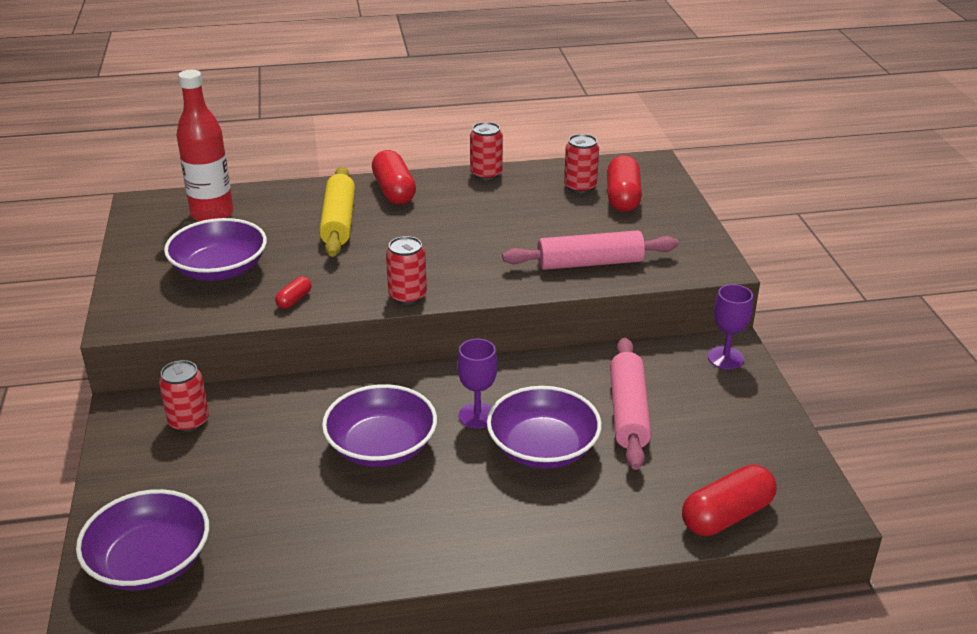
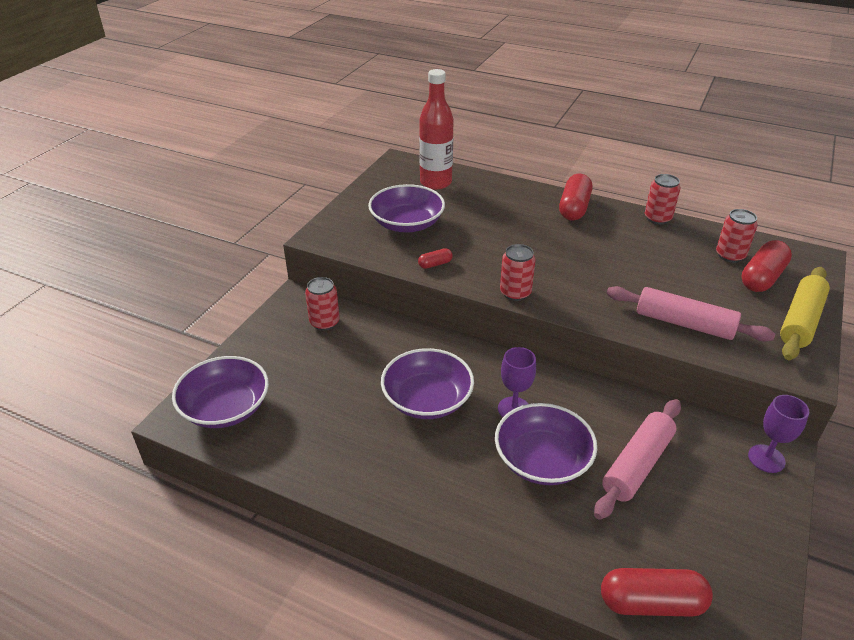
camera: 35 degrees right, 5 degrees up
(339, 221) = (514, 217): yellow rolling pin -> yellow rolling pin (800, 321)

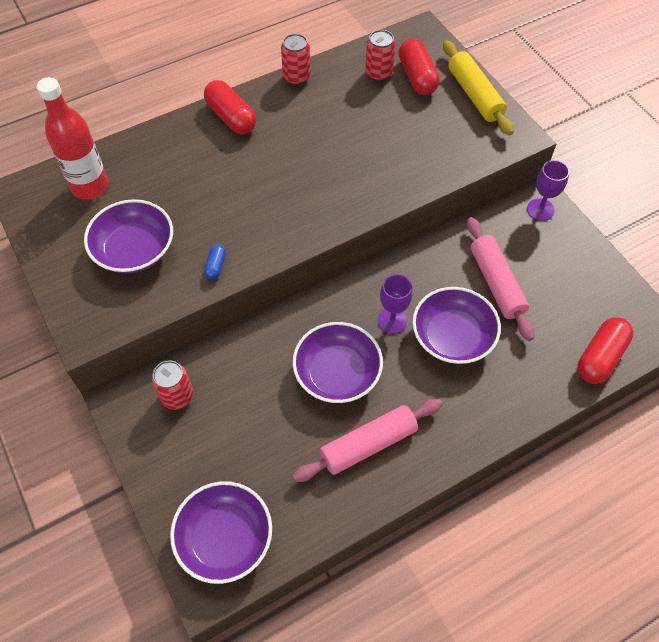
camera: 55 degrees left, 20 degrees up
(435, 264) = (216, 266): red capsule -> blue capsule
(515, 293) = (304, 235): red can -> none
(684, 323) = (426, 158): pink rolling pin -> pink rolling pin (368, 444)

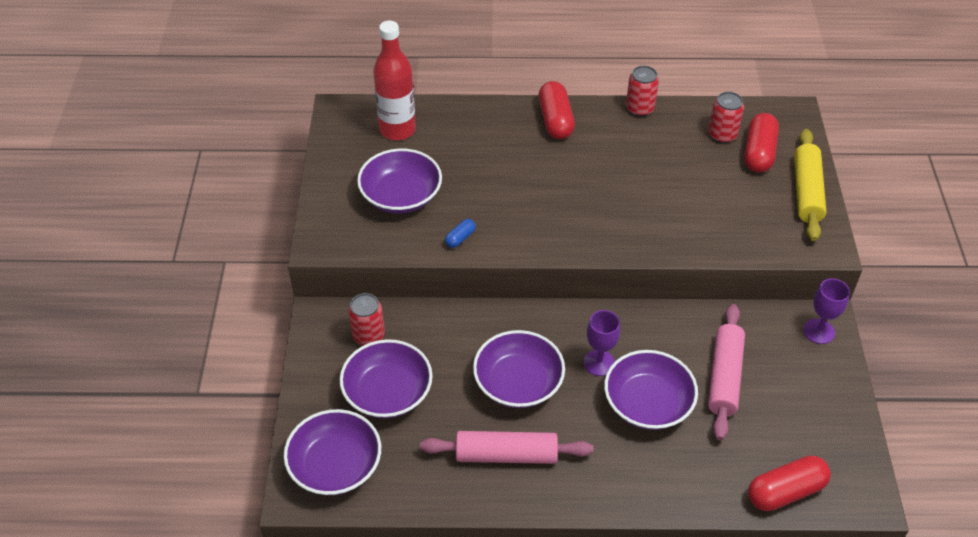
camera: 30 degrees right, 10 degrees down
(229, 442) = (388, 392): none -> purple bowl

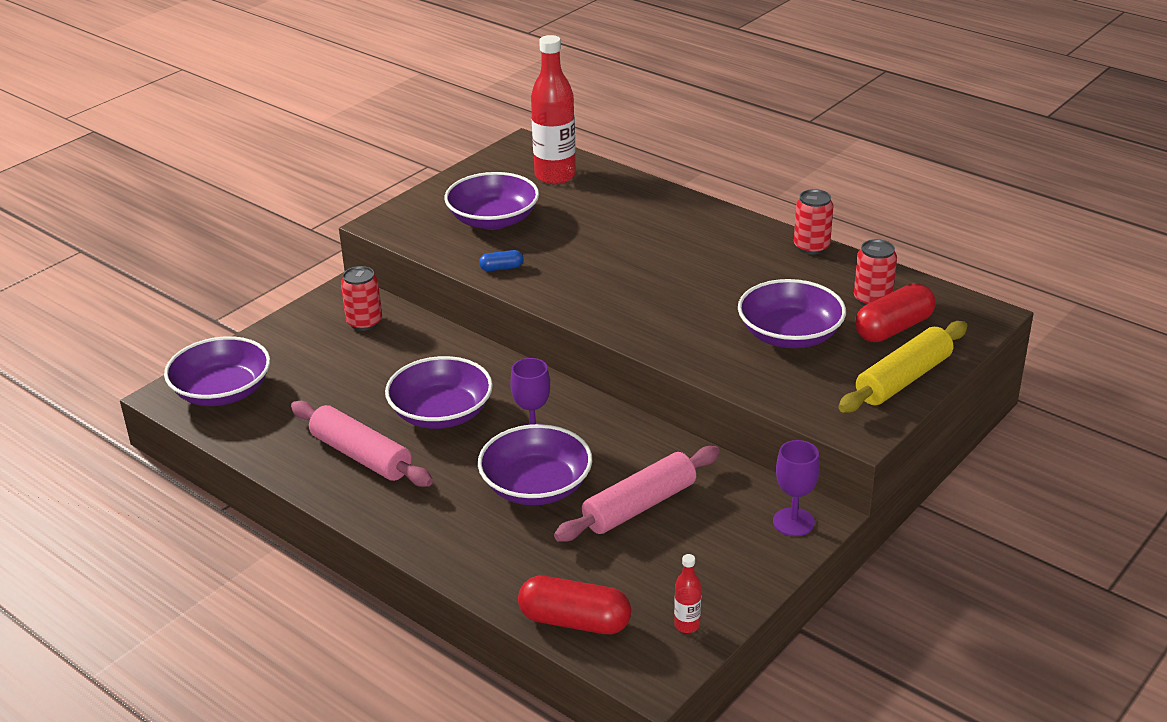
camera: 40 degrees right, 15 degrees down
(388, 392) = (326, 366): purple bowl -> purple bowl (789, 335)
(555, 120) = (711, 223): red capsule -> none
(846, 448) = (687, 625): none -> red bottle

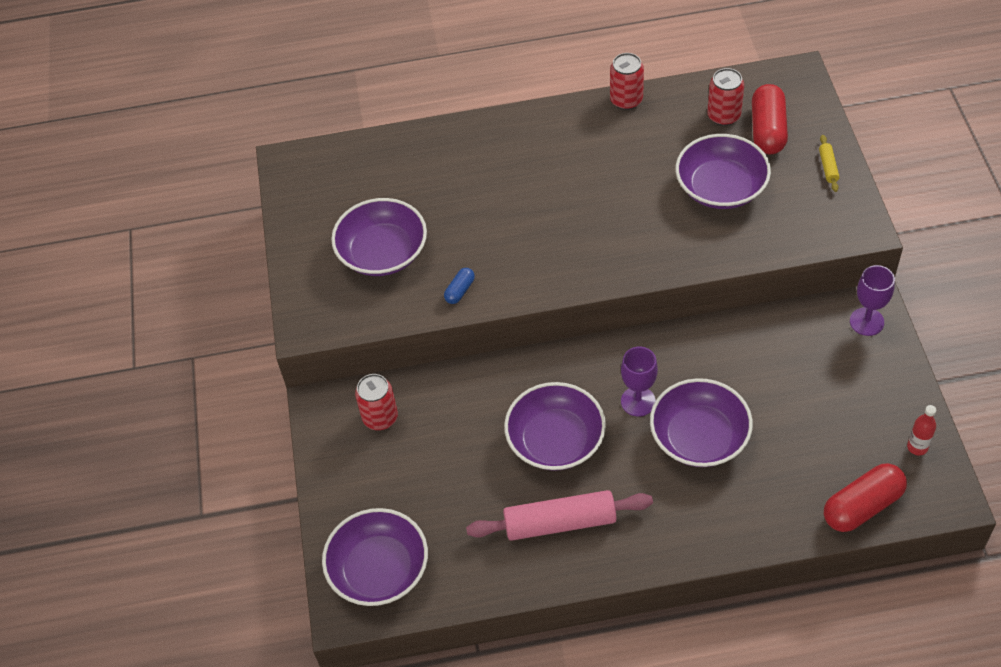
camera: 45 degrees left, 20 degrees up
(555, 176) = (360, 174): red bottle -> none
(639, 506) = (775, 392): pink rolling pin -> none
(903, 379) = (828, 167): yellow rolling pin -> yellow rolling pin, size x0.44

